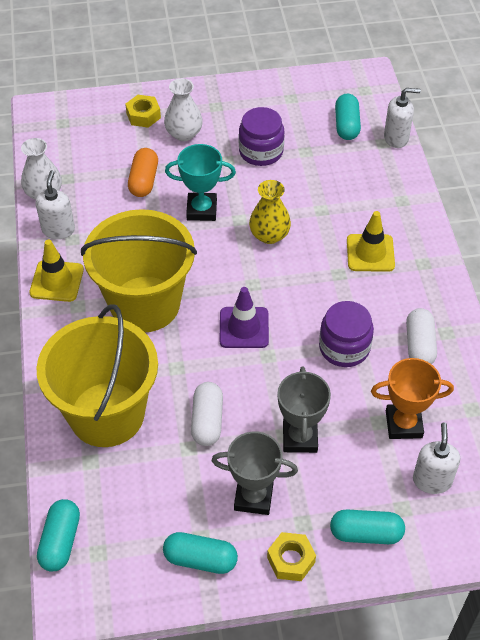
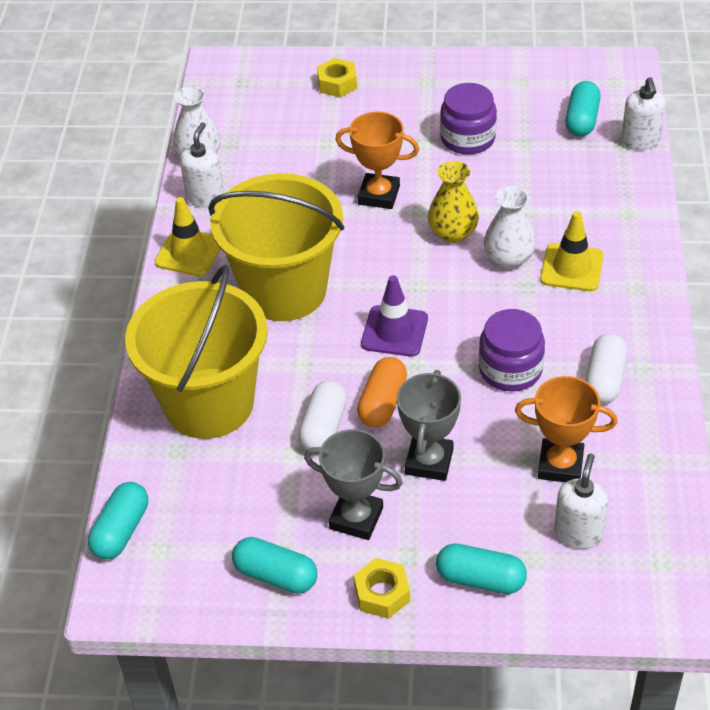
camera: 15 degrees right, 5 degrees down
(144, 181) = (319, 155): orange capsule -> orange capsule (382, 403)
(184, 133) = (380, 108): white vase -> white vase (509, 258)
(201, 210) = (379, 195): turquoise trophy -> orange trophy
(396, 138) = (640, 141): white soap dispenser -> white soap dispenser turned 75 degrees clockwise

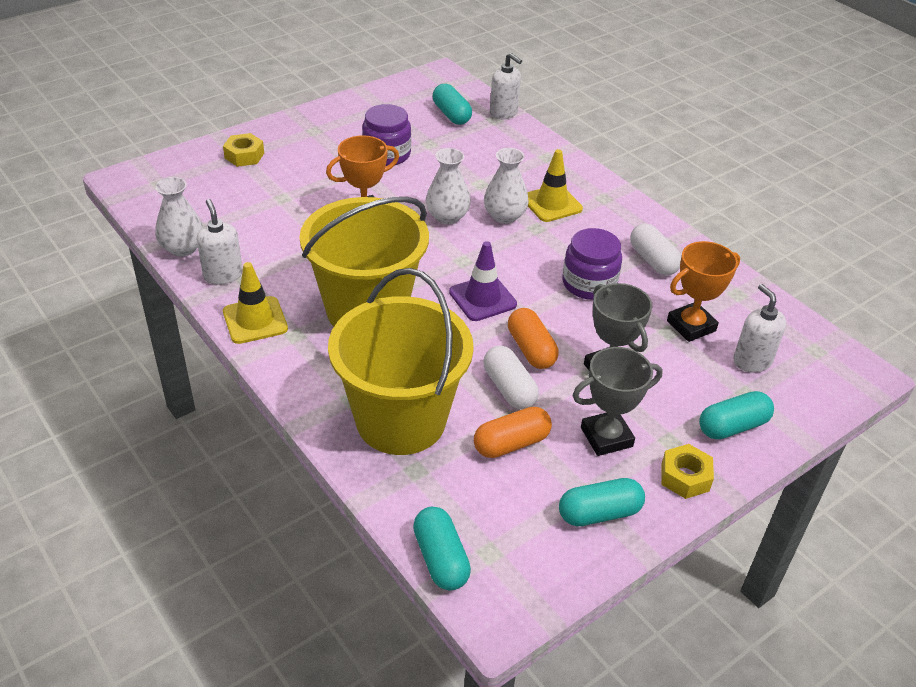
camera: 45 degrees left, 5 degrees down
(272, 475) = (511, 443): none -> orange capsule
(453, 233) = (447, 217): yellow vase -> white vase

